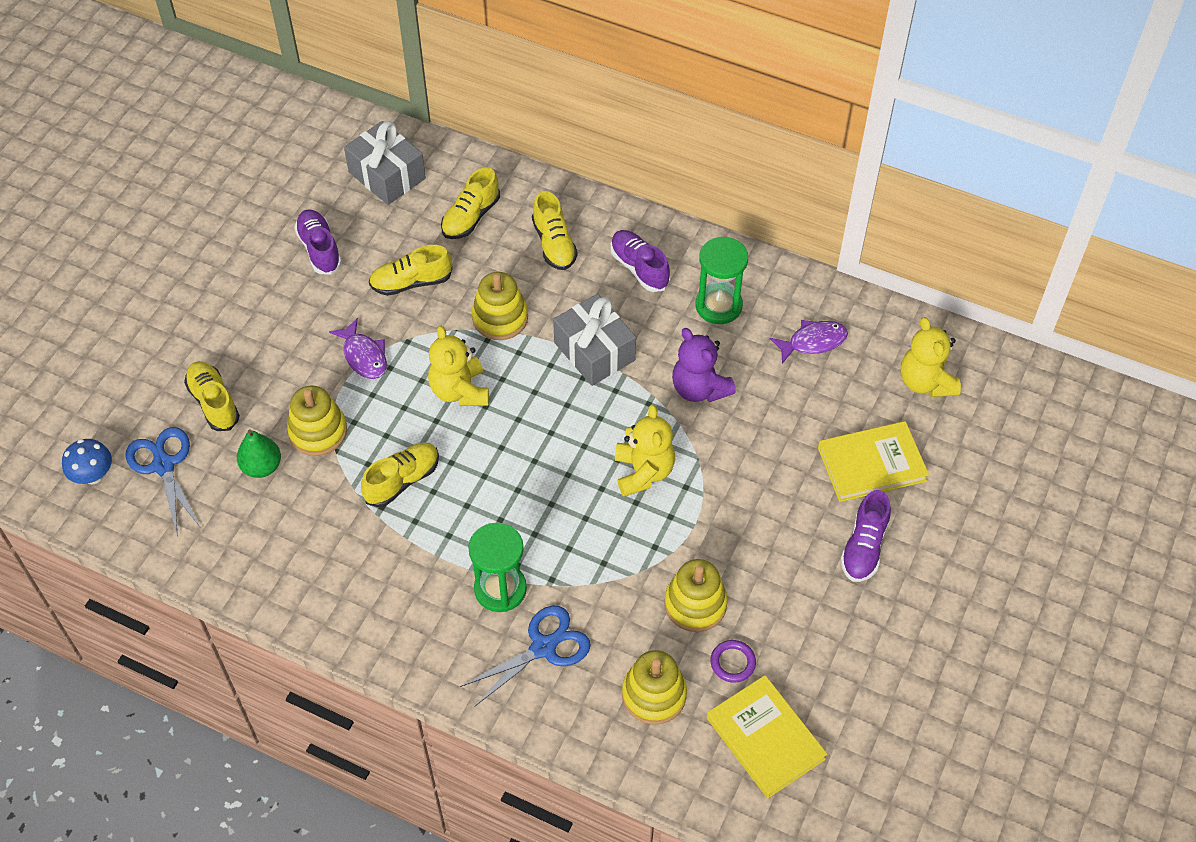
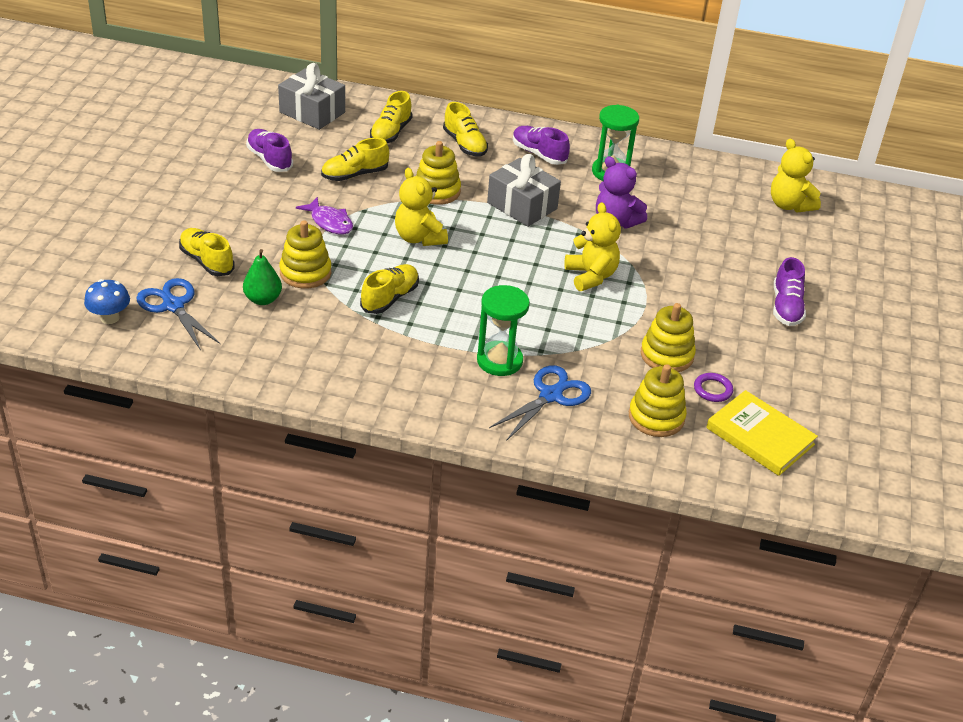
camera: 15 degrees left, 15 degrees down
(813, 342) = (693, 188): purple fish -> none
(871, 464) = (770, 256): yellow book -> none

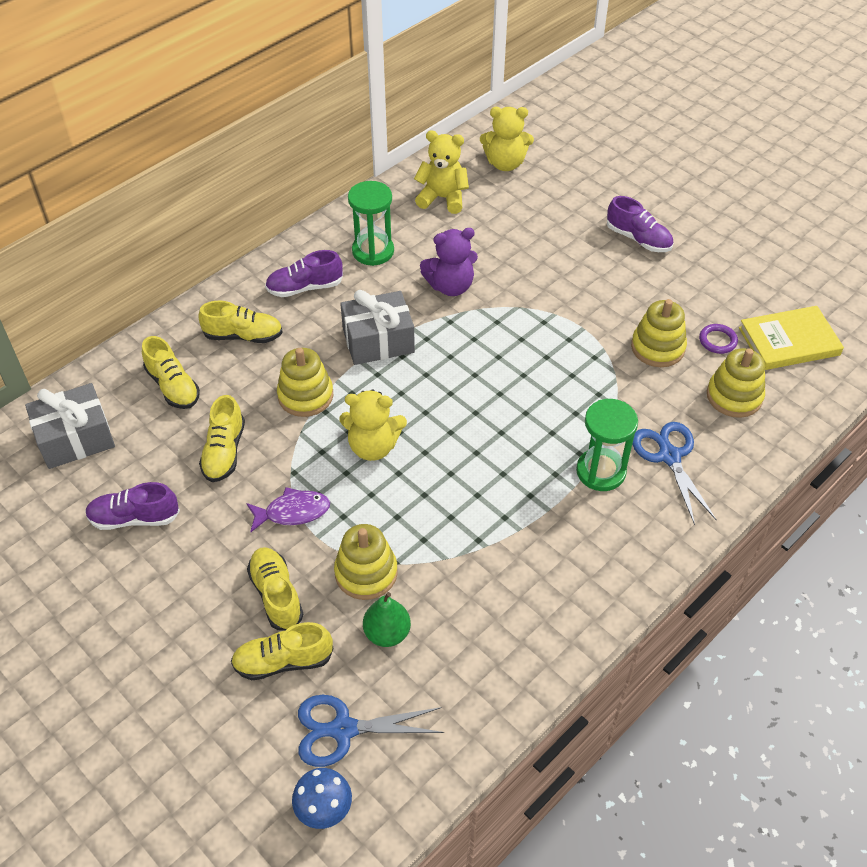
camera: 55 degrees left, 10 degrees up
(390, 298) = (455, 516): yellow shoe -> yellow shoe (276, 595)
(591, 276) = (518, 343): yellow teddy bear -> yellow teddy bear (442, 198)

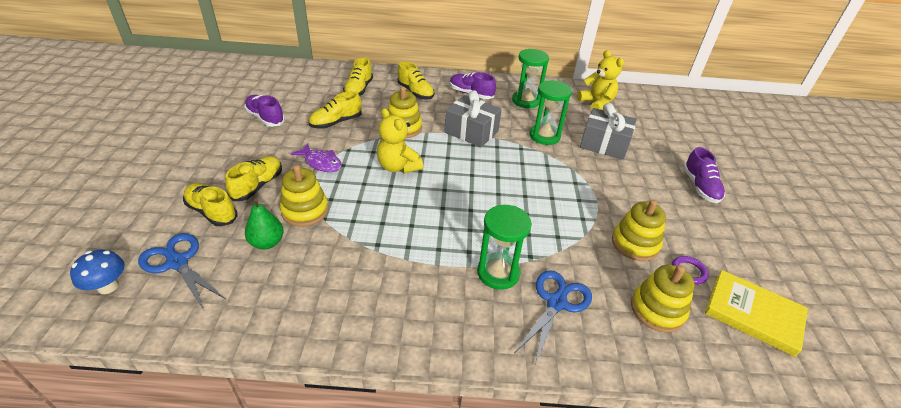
camera: 45 degrees right, 10 degrees down
(75, 438) = (296, 81): grey gift -> grey gift (604, 144)
(450, 286) = (544, 136): purple teddy bear -> green hourglass
(505, 163) = (656, 110): yellow teddy bear -> none

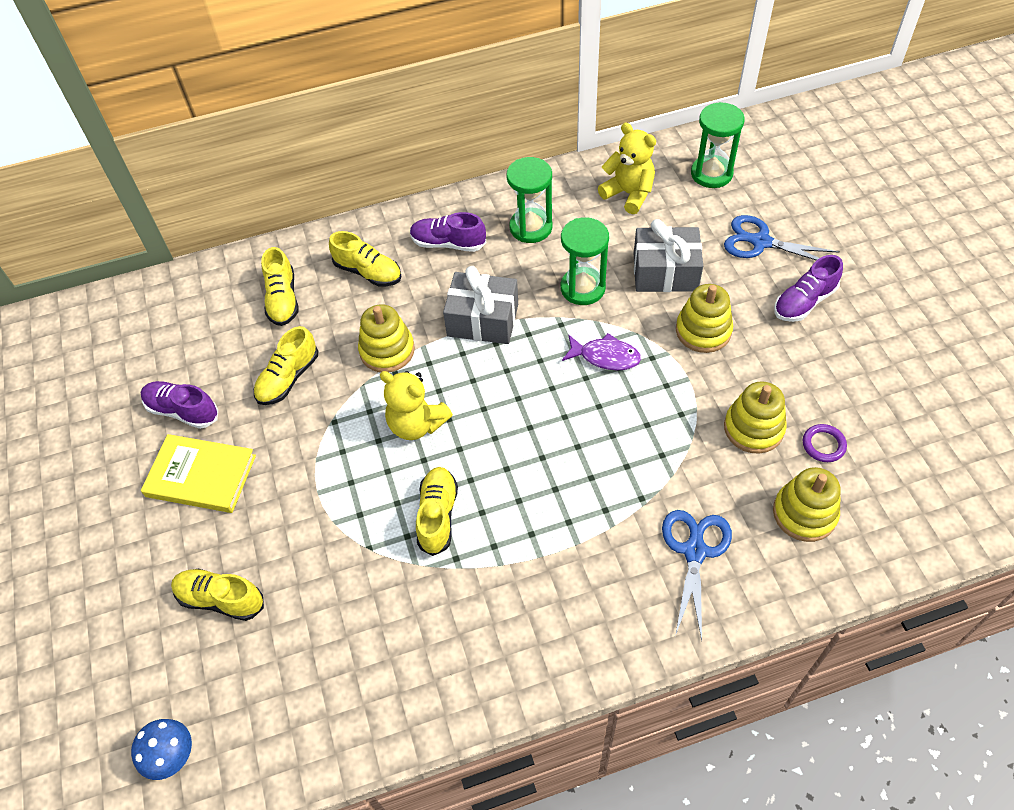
camera: 15 degrees left, 15 degrees up
(177, 263) = (231, 689): blue scissors -> blue scissors (761, 242)
(258, 186) = (252, 533): yellow shoe -> yellow shoe (438, 515)
(267, 243) = (321, 614): green pear -> none
(305, 210) = (338, 546): yellow stacking toy -> yellow stacking toy (703, 331)
(321, 163) = (311, 459): purple fish -> purple fish (605, 356)
(498, 273) = (615, 538): green hourglass -> green hourglass (711, 173)
(700, 187) = (804, 302): purple shoe -> purple shoe turned 75 degrees clockwise
(753, 314) = (904, 475): yellow book -> yellow book (201, 476)

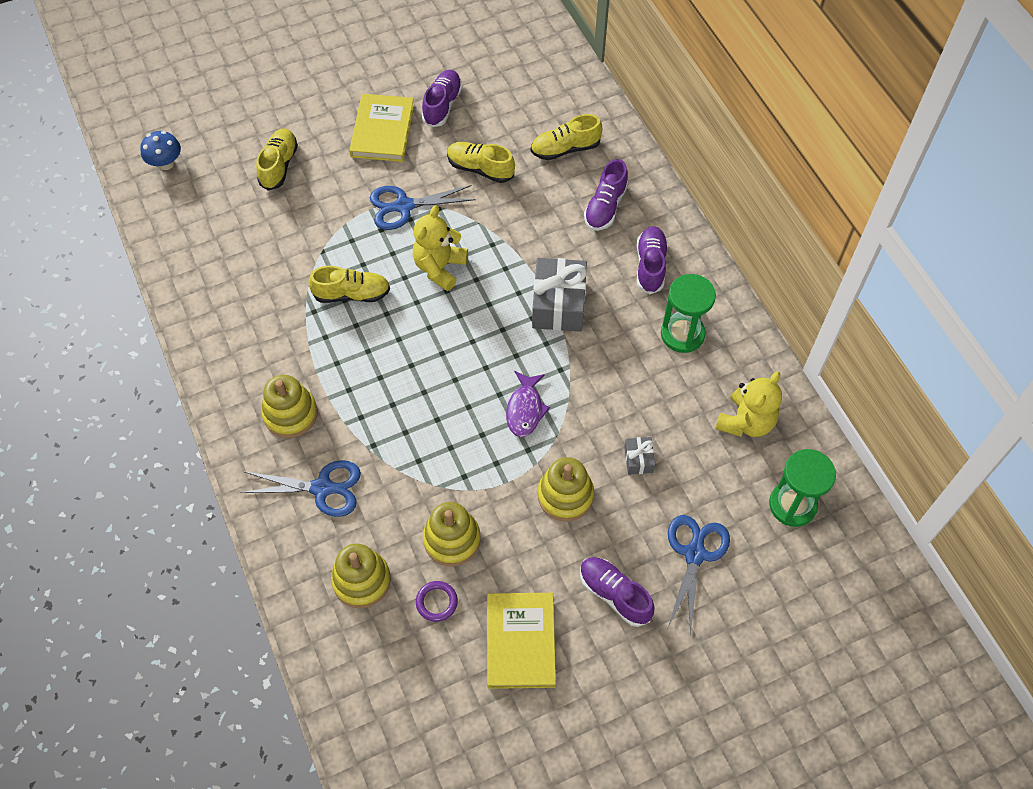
camera: 80 degrees right, 5 degrees up
(322, 456) = (404, 206): none -> blue scissors
(368, 272) = (605, 207): yellow shoe -> purple shoe
(387, 350) = (516, 235): yellow stacking toy -> yellow stacking toy (290, 414)
(582, 288) = (608, 385): green hourglass -> none
(665, 272) = (638, 459): grey gift -> grey gift, size x0.48
(858, 377) = (520, 641): none -> yellow book

